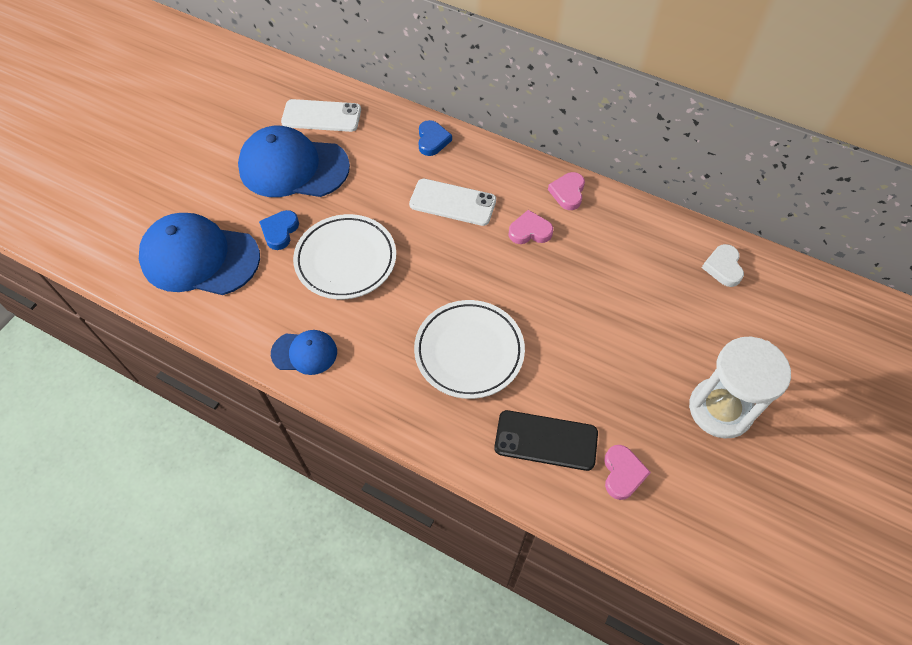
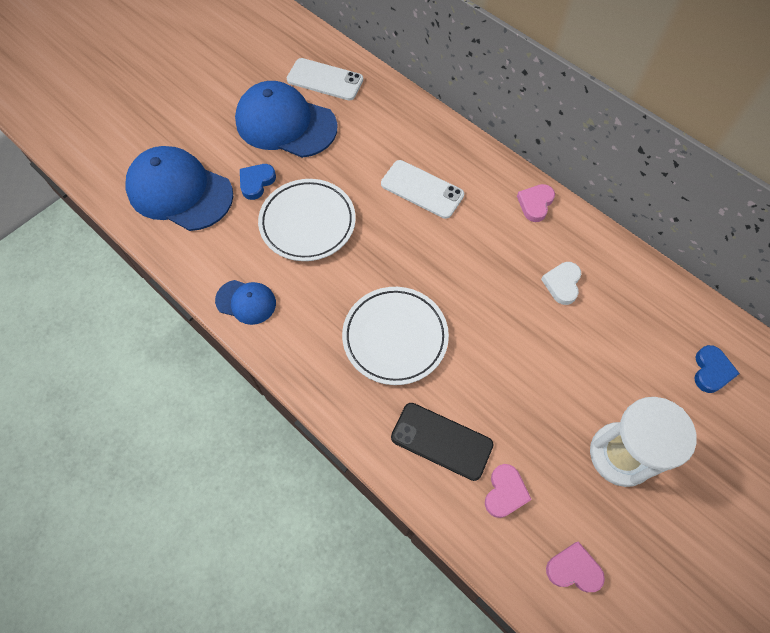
camera: 15 degrees right, 5 degrees up
(432, 140) = (420, 124): blue heart -> blue heart (711, 371)
(530, 231) = (487, 234): pink heart -> pink heart (573, 569)
(723, 267) = (668, 313): white heart -> white heart (562, 284)

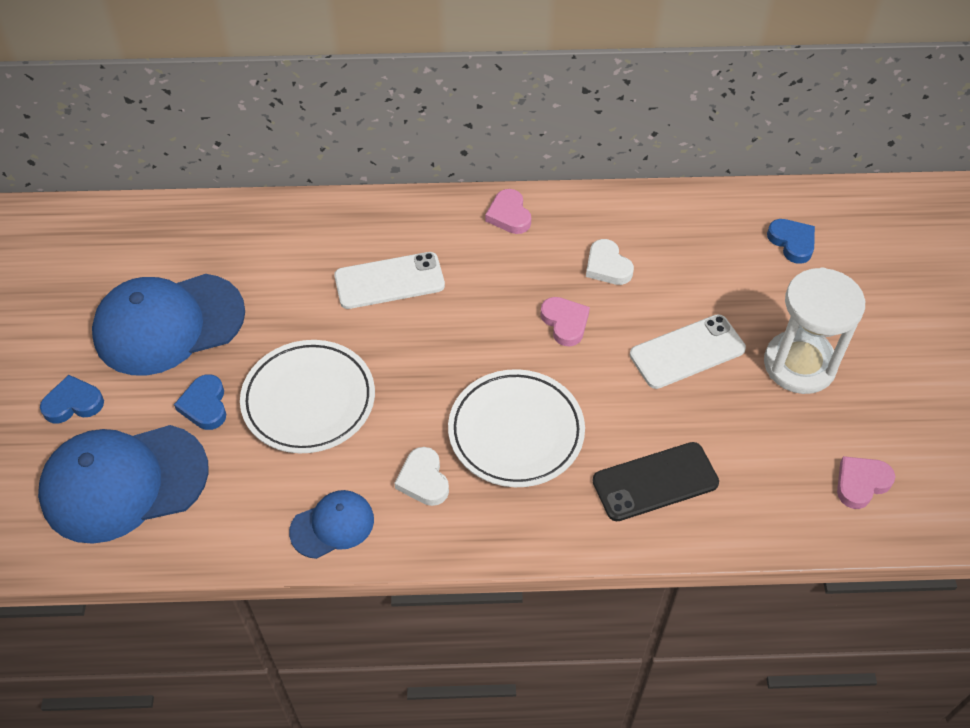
camera: 45 degrees left, 10 degrees down
(201, 131) = (73, 403): none -> blue heart
(316, 319) = (423, 480): none -> white heart
(325, 80) = (162, 249): white phone -> white phone (687, 352)
(505, 492) = (749, 474): pink heart -> pink heart (565, 323)

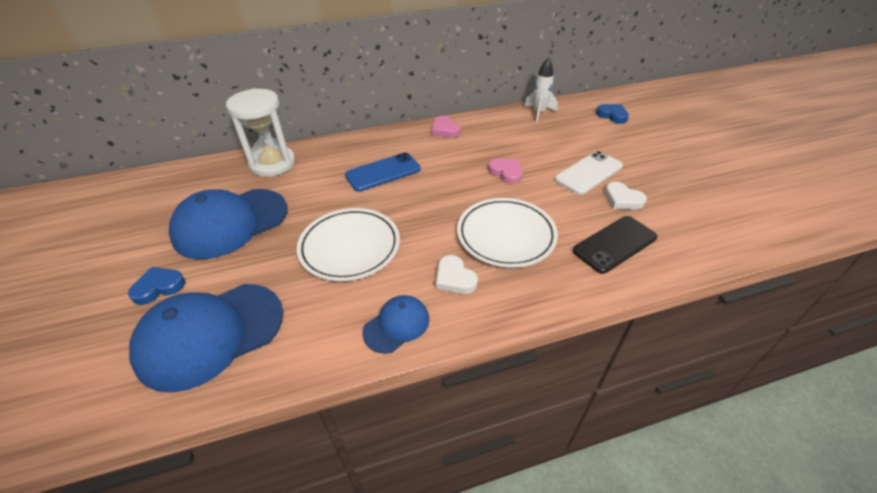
camera: 15 degrees left, 10 degrees down
(205, 405) = (269, 266): blue heart -> none
(389, 281) = (383, 172): white phone -> blue phone
(607, 266) = (516, 142): white heart -> white heart (622, 199)
(674, 210) = (539, 113): none -> white rocket
(799, 365) = (657, 167): white hourglass -> white hourglass (272, 163)
(861, 483) = (740, 217): pink heart -> none

